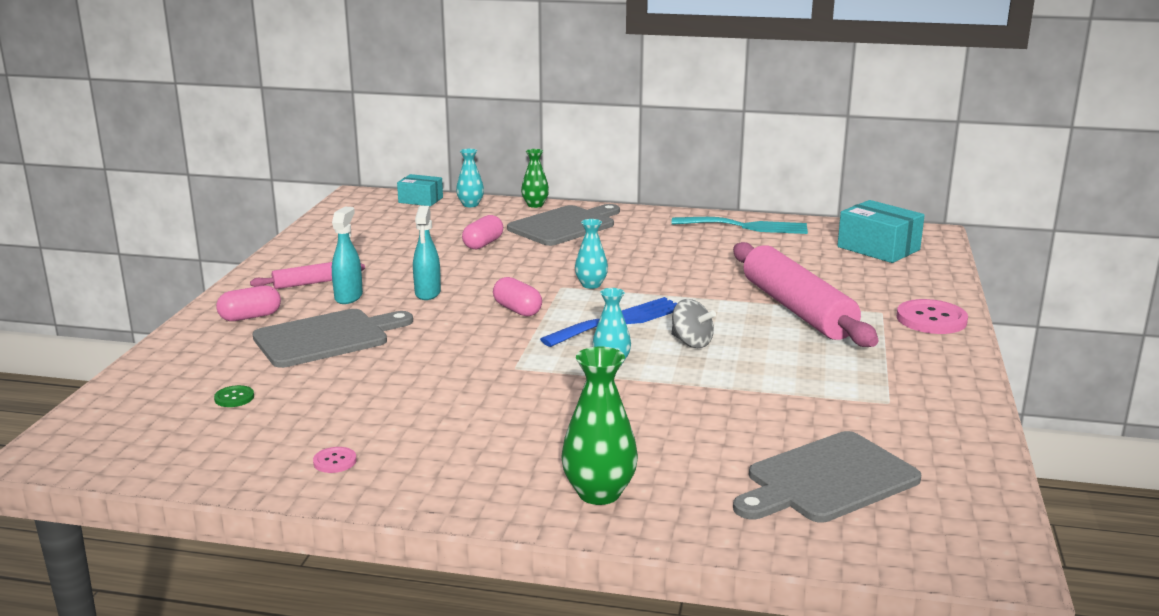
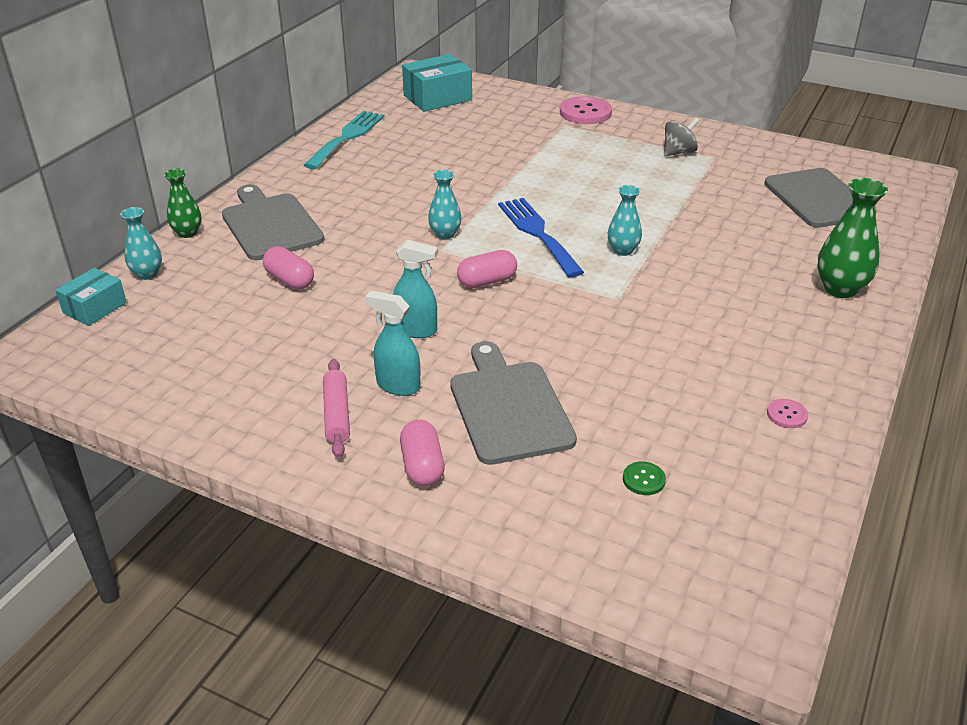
camera: 75 degrees left, 15 degrees up
(691, 343) = (593, 209): grey spinning top -> grey spinning top (678, 152)
(797, 309) = (546, 154): pink rolling pin -> none

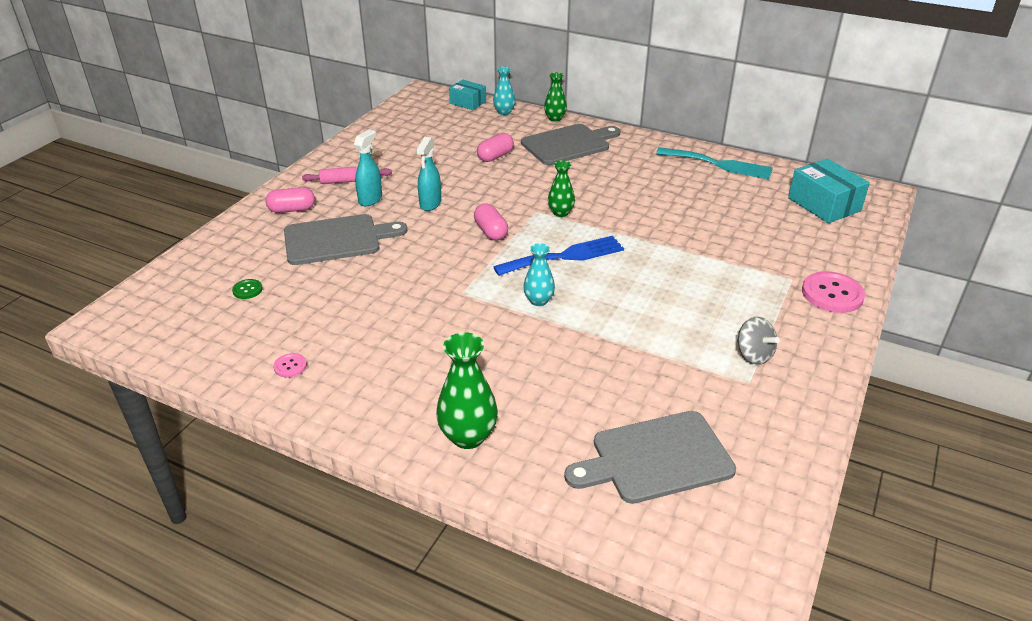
camera: 90 degrees right, 0 degrees up
(445, 234) = (560, 213): turquoise vase -> green vase

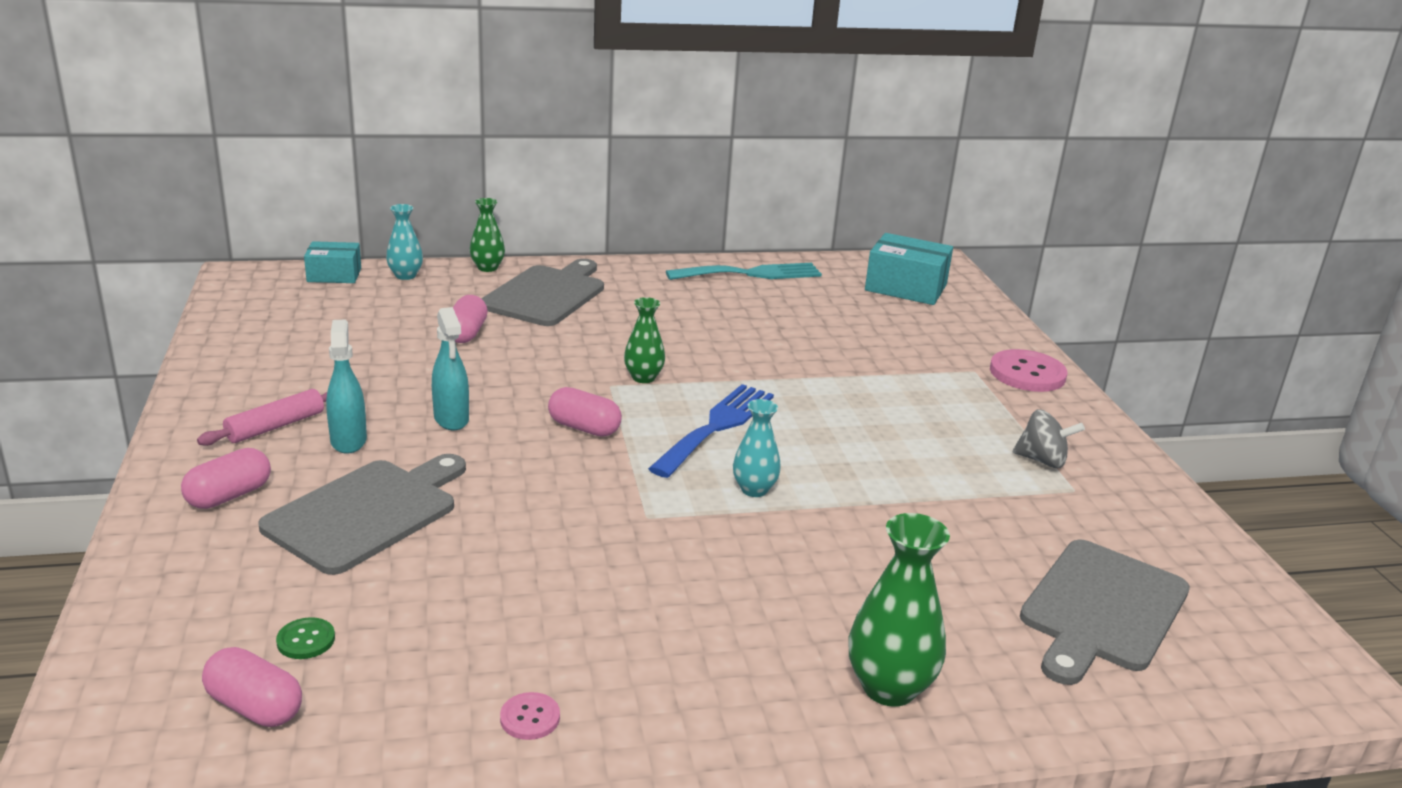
camera: 40 degrees left, 10 degrees down
(199, 310) = (255, 707): none -> pink capsule

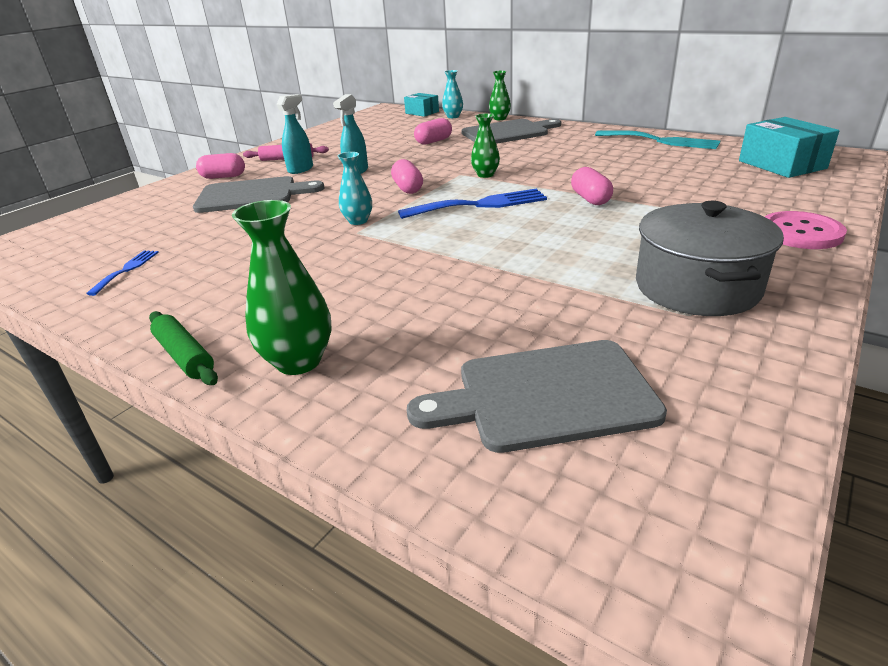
camera: 50 degrees right, 5 degrees up
(255, 707) = (81, 245): pink capsule -> pink capsule (590, 199)
(306, 640) = (140, 230): green button -> none
(444, 702) = (126, 270): none -> blue fork
(530, 718) = (136, 290): pink button -> none
(754, 489) = (438, 238): turquoise vase -> turquoise vase (358, 221)
(774, 748) = (185, 356): none -> green rolling pin
(1042, 460) = (697, 287): grey spinning top -> grey pot

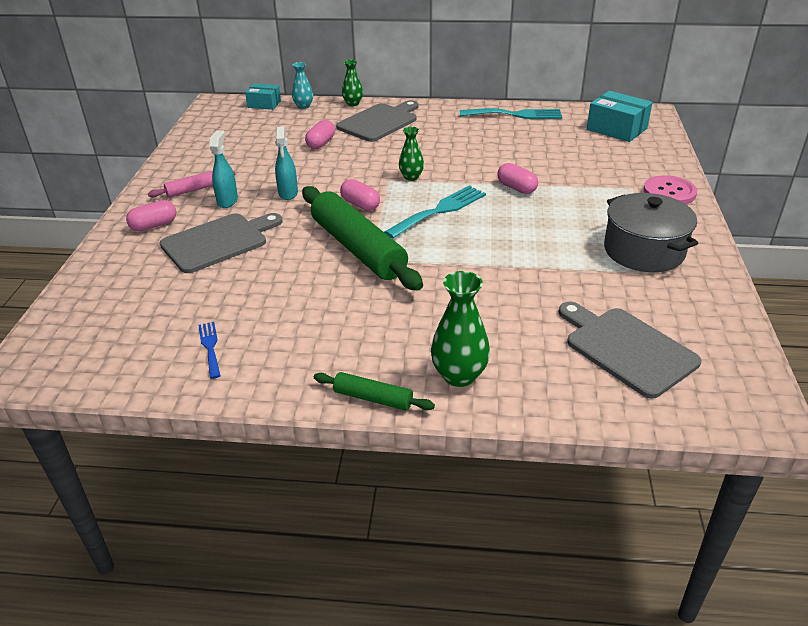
camera: 30 degrees left, 5 degrees up
(358, 221) = (358, 248): turquoise vase -> green rolling pin
(480, 205) = (440, 210): blue fork -> turquoise fork
(546, 396) = (626, 349): grey cutting board -> grey cutting board turned 90 degrees clockwise

